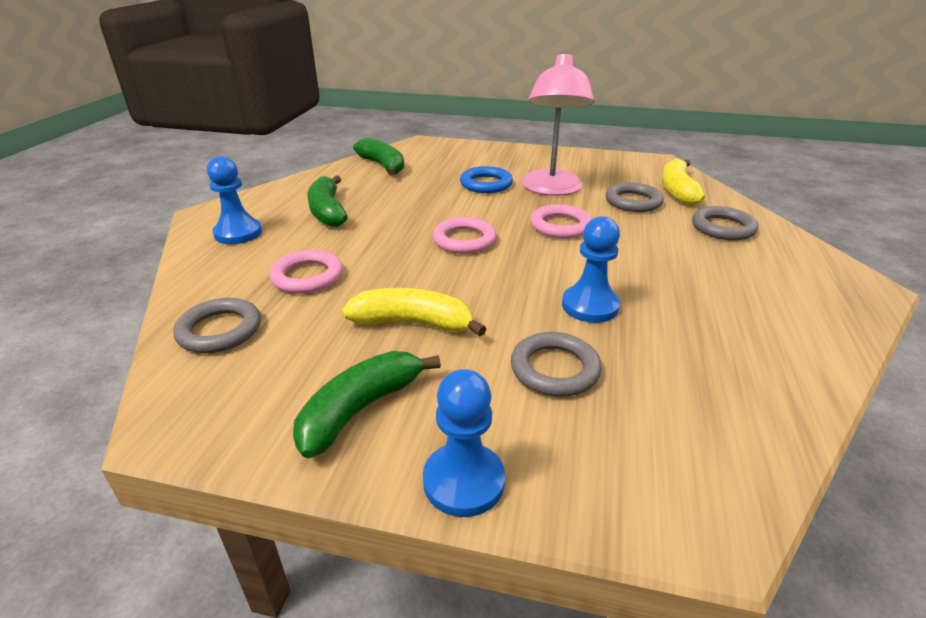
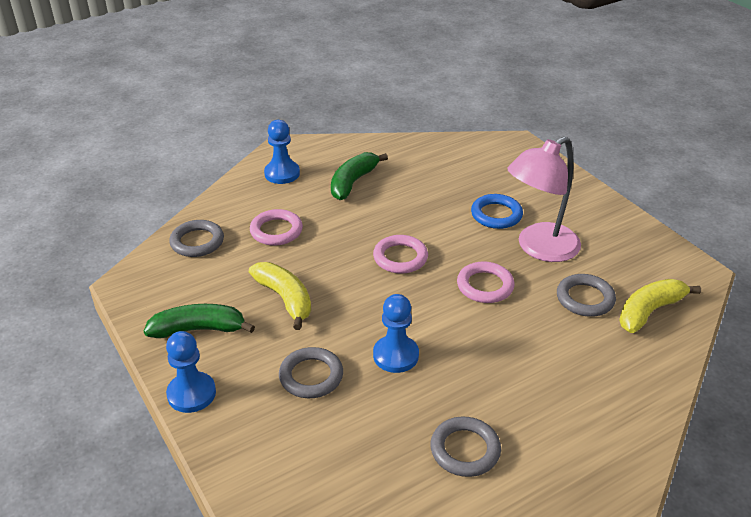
camera: 45 degrees right, 5 degrees up
(383, 166) = (448, 155): green banana -> none
(723, 228) = (612, 367): grey ring -> grey ring (465, 450)

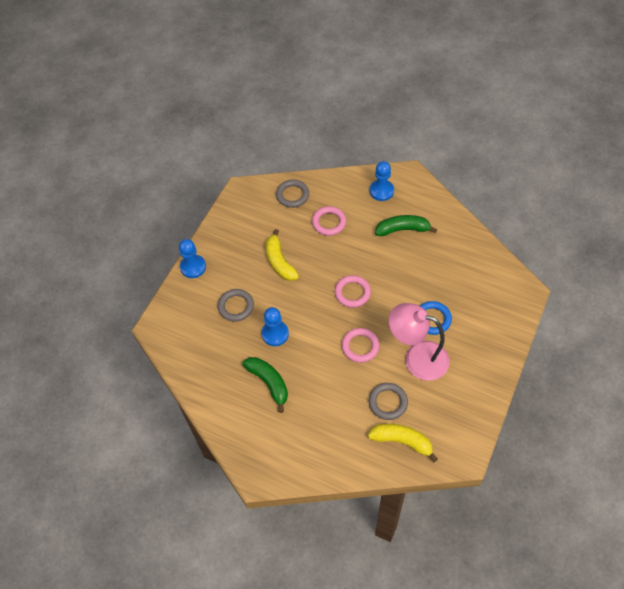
camera: 60 degrees right, 20 degrees up
(199, 329) = (233, 241): green banana -> green banana (269, 383)
(285, 299) = (279, 261): yellow banana -> yellow banana turned 135 degrees clockwise
(465, 450) = (234, 397): grey ring -> none

